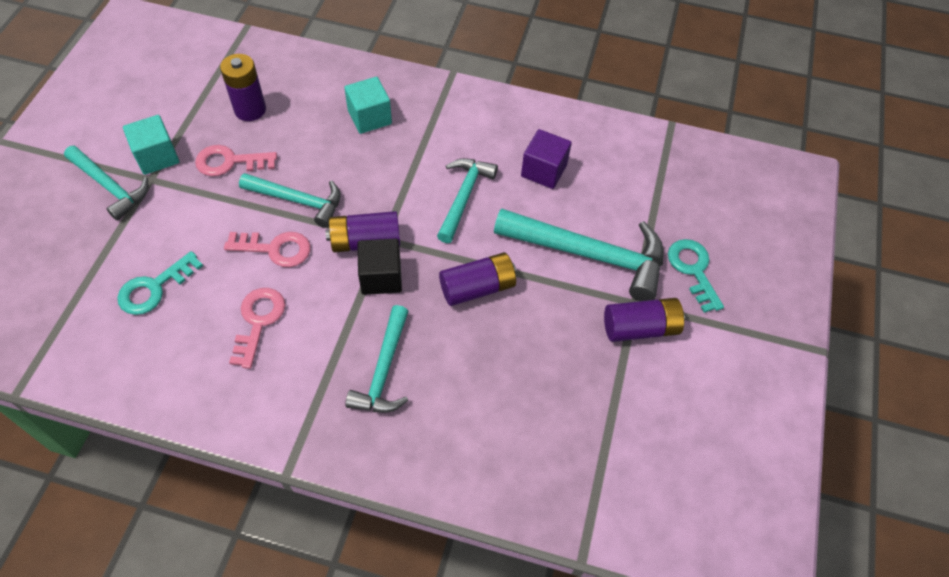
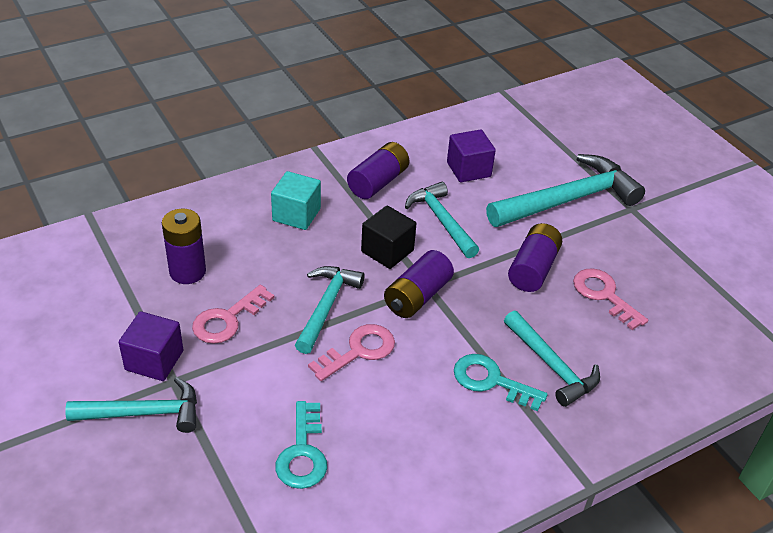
camera: 45 degrees left, 15 degrees down
(157, 157) = (154, 360): turquoise cube -> purple cube
(258, 321) = (420, 407): pink key -> pink key (604, 295)
(298, 201) = (326, 306): turquoise hammer -> turquoise hammer turned 45 degrees counterclockwise
(381, 277) = (462, 310): black cube -> black cube (387, 251)
(640, 328) = (655, 220): purple battery -> purple battery (378, 182)
(693, 270) = (634, 167): turquoise key -> turquoise key (491, 381)

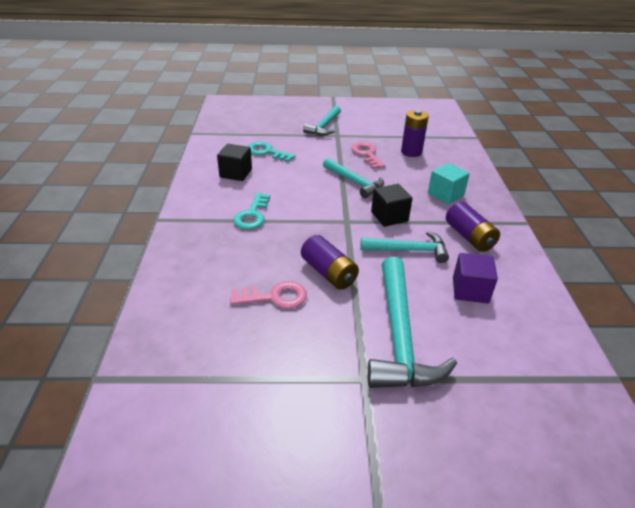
camera: 120 degrees right, 5 degrees down
(154, 360) = (353, 133): purple cube -> none
(358, 351) = (313, 182): pink key -> none
(402, 459) = (236, 173): none -> black cube
(417, 296) = (339, 214): purple battery -> none
(491, 381) = (252, 215): turquoise key -> turquoise key turned 135 degrees clockwise
(552, 366) = (240, 242): turquoise hammer -> none

